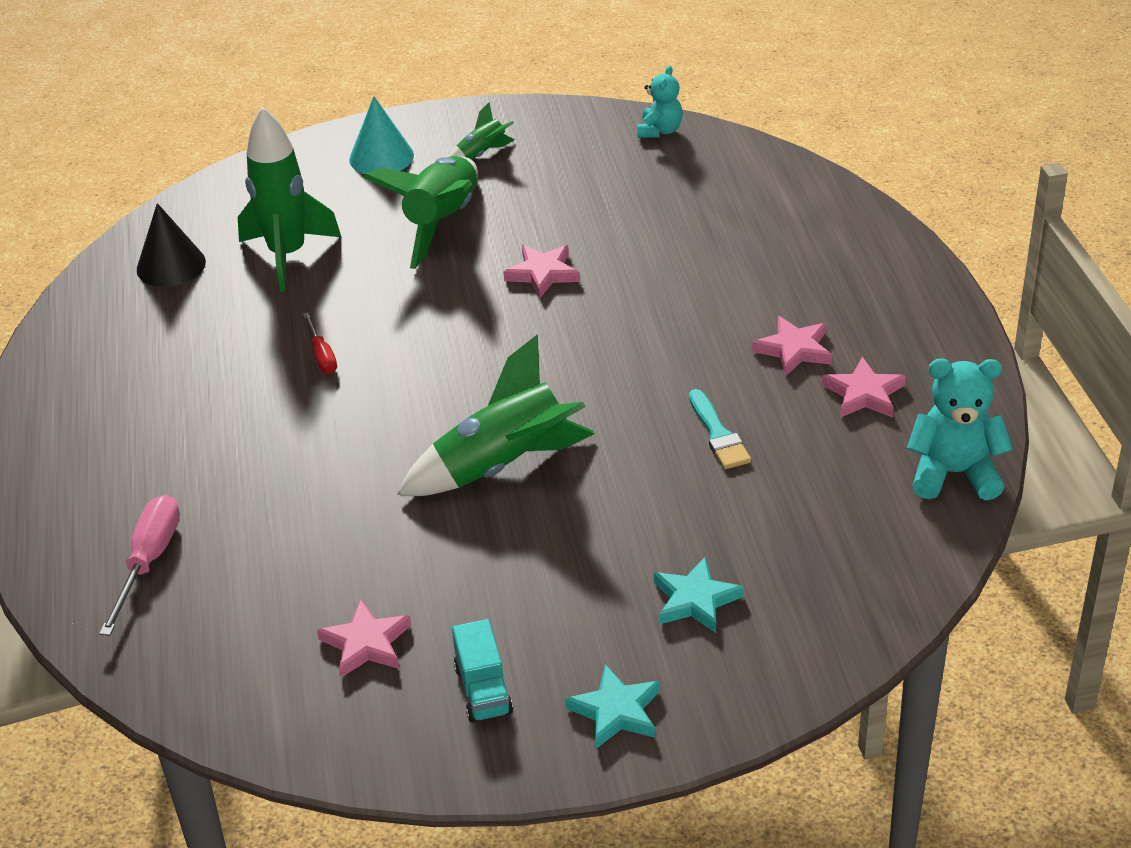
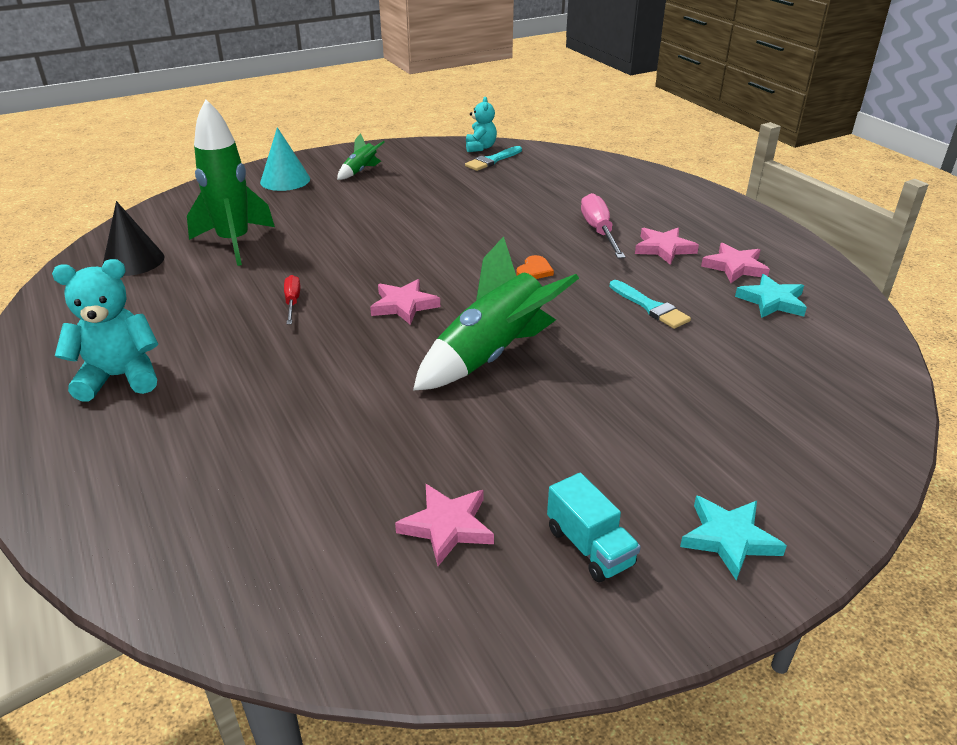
camera: 20 degrees left, 5 degrees down
(149, 562) = (183, 493): pink screwdriver -> pink screwdriver (599, 231)
(322, 355) = (292, 302): red screwdriver -> red screwdriver turned 150 degrees counterclockwise
(441, 223) = (351, 210): green rocket -> none
(543, 273) = (447, 229): pink star -> pink star (404, 305)
(614, 357) = (534, 270): none -> orange heart
(663, 158) = (492, 160): none -> turquoise brush
(695, 600) = (725, 427): turquoise star -> turquoise star (772, 301)
(954, 473) = (842, 305): turquoise teddy bear -> turquoise teddy bear (120, 377)

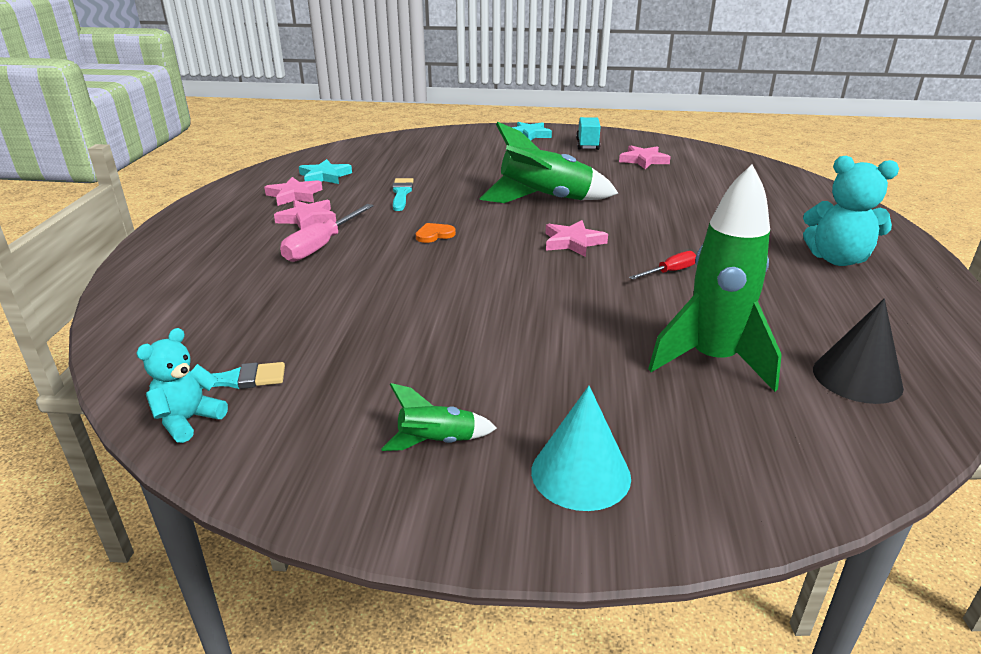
camera: 145 degrees left, 5 degrees down
(292, 302) = (669, 272): red screwdriver -> red screwdriver turned 150 degrees counterclockwise

